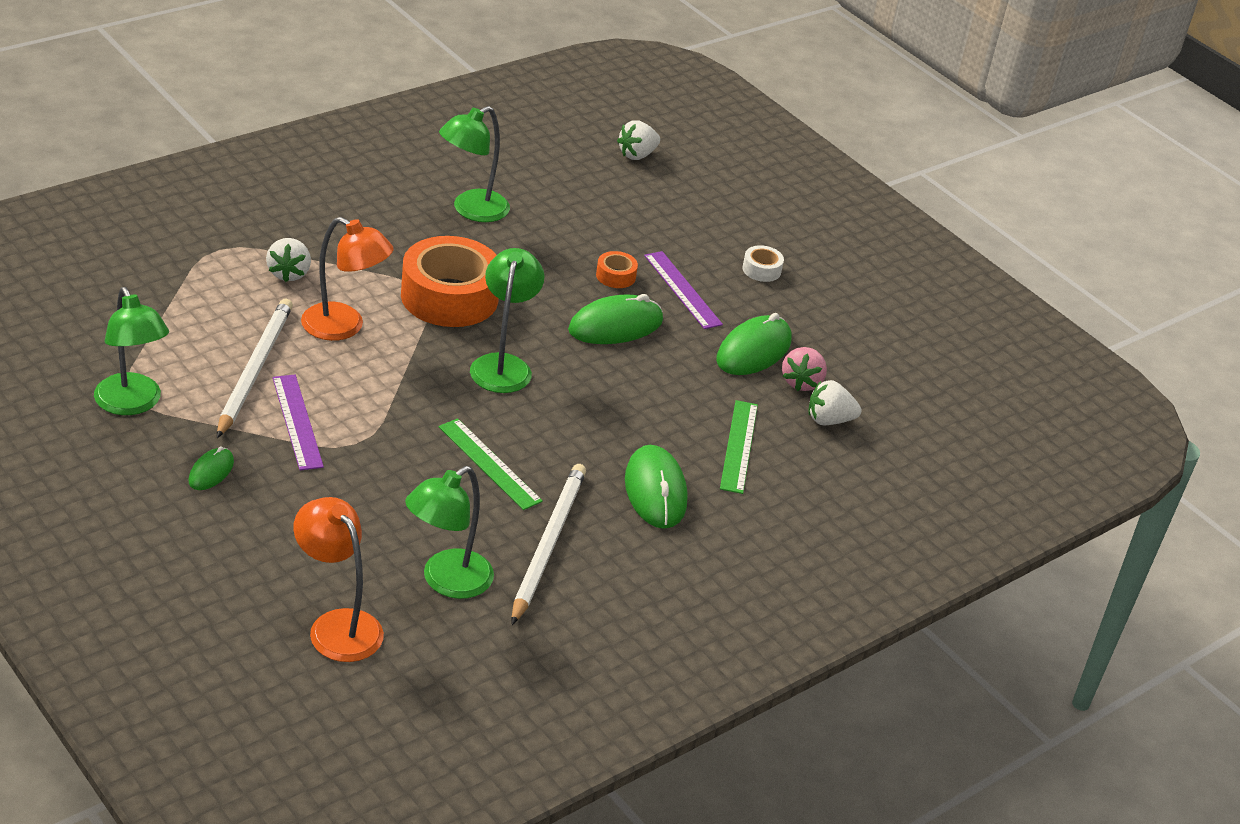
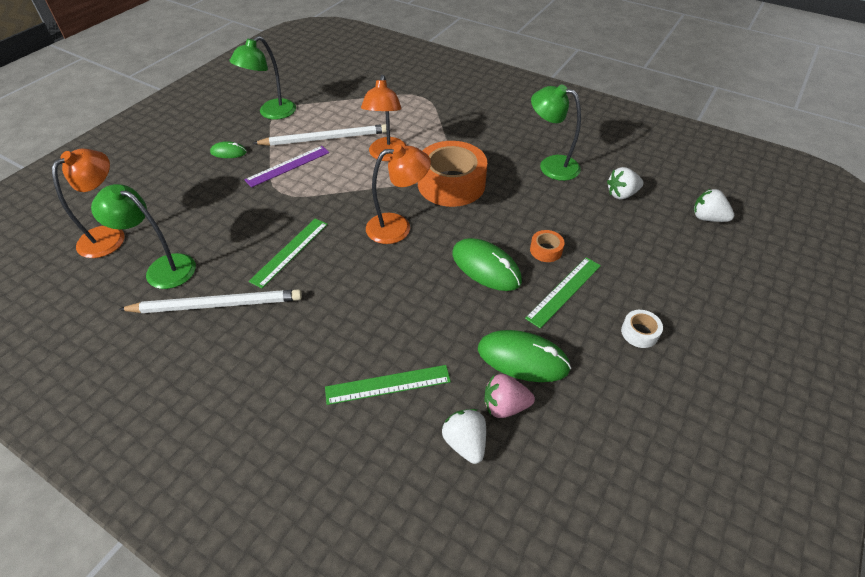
camera: 75 degrees right, 10 degrees up
(289, 273) = (421, 123): white strawberry -> white strawberry (621, 194)
(503, 365) = (398, 227): green lamp -> orange lamp
(655, 491) = (303, 346): green mouse -> none
(682, 290) = (564, 291): purple ruler -> green ruler

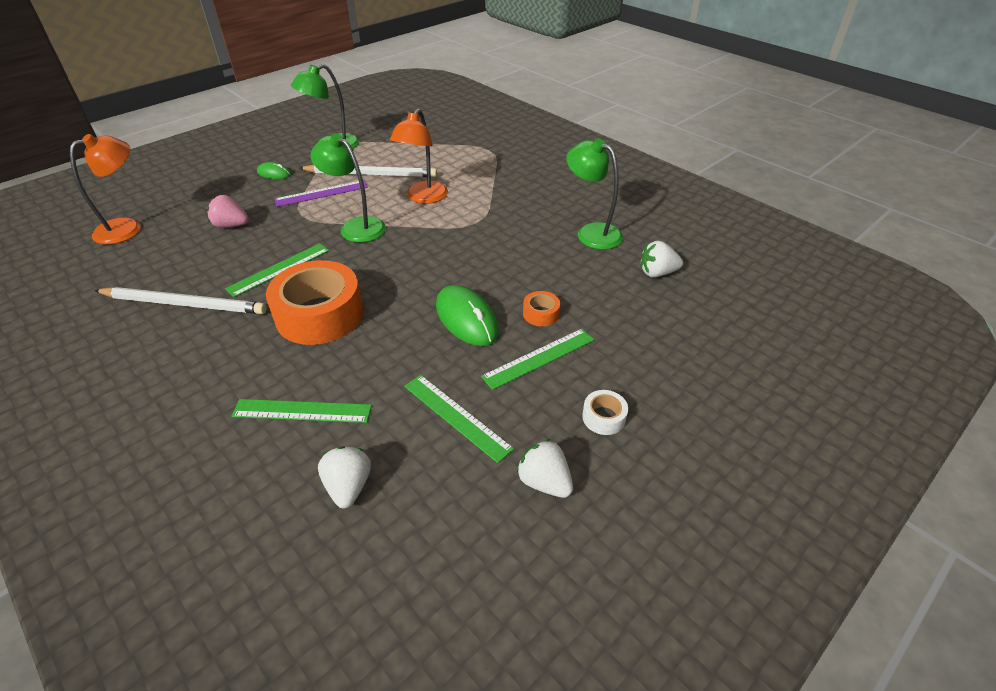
camera: 15 degrees right, 5 degrees down
(162, 268) = (156, 263): green lamp -> green lamp (356, 226)
(398, 227) = (397, 265): orange lamp -> none
(451, 184) = (474, 234): orange tape -> orange tape (319, 314)
(505, 406) = (411, 459): pink strawberry -> pink strawberry (231, 225)
(522, 359) = (456, 416): green mouse -> green ruler
(707, 218) = (748, 314): white strawberry -> white strawberry (544, 482)

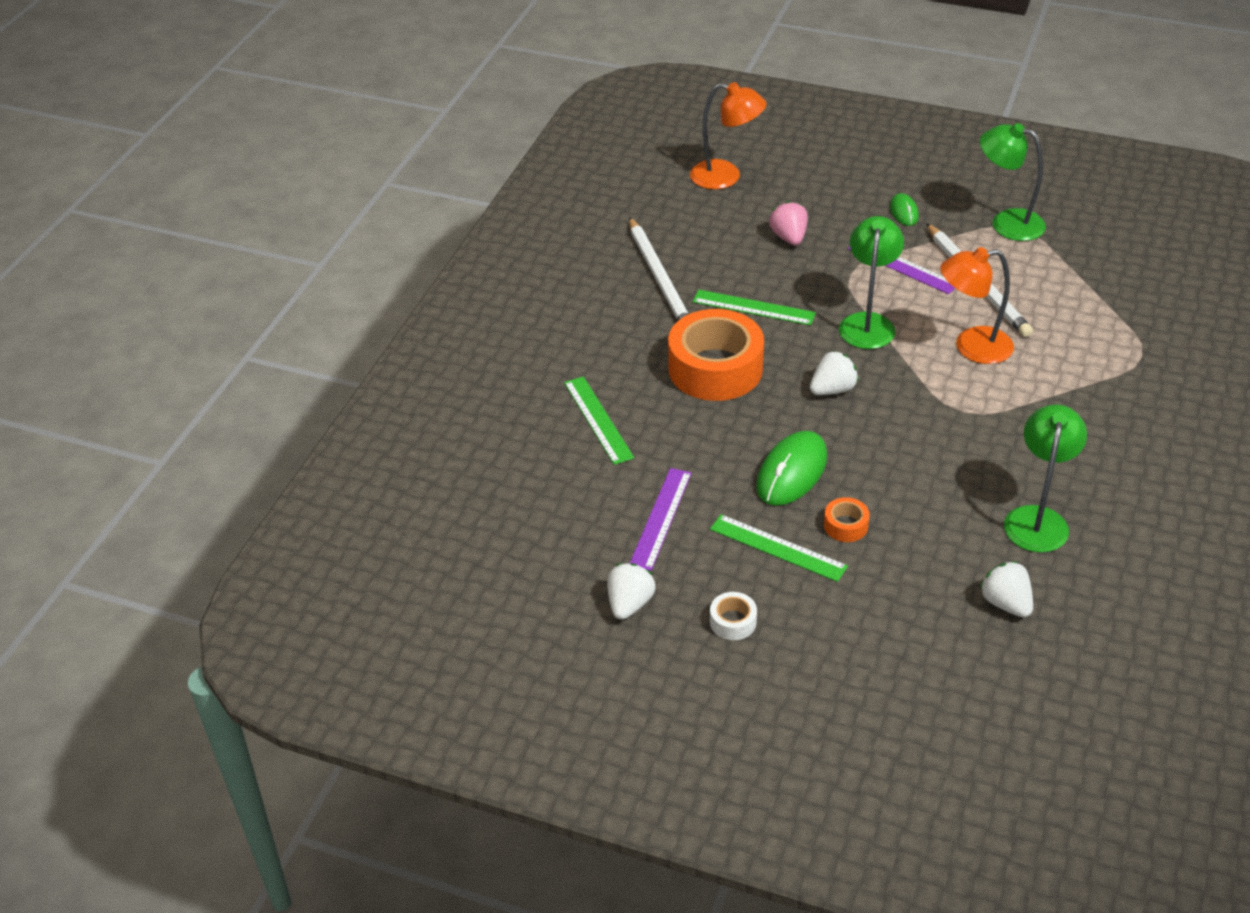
camera: 65 degrees right, 0 degrees up
(348, 486) = (546, 485): white strawberry -> white strawberry (832, 389)
(456, 416) = (661, 518): green ruler -> purple ruler

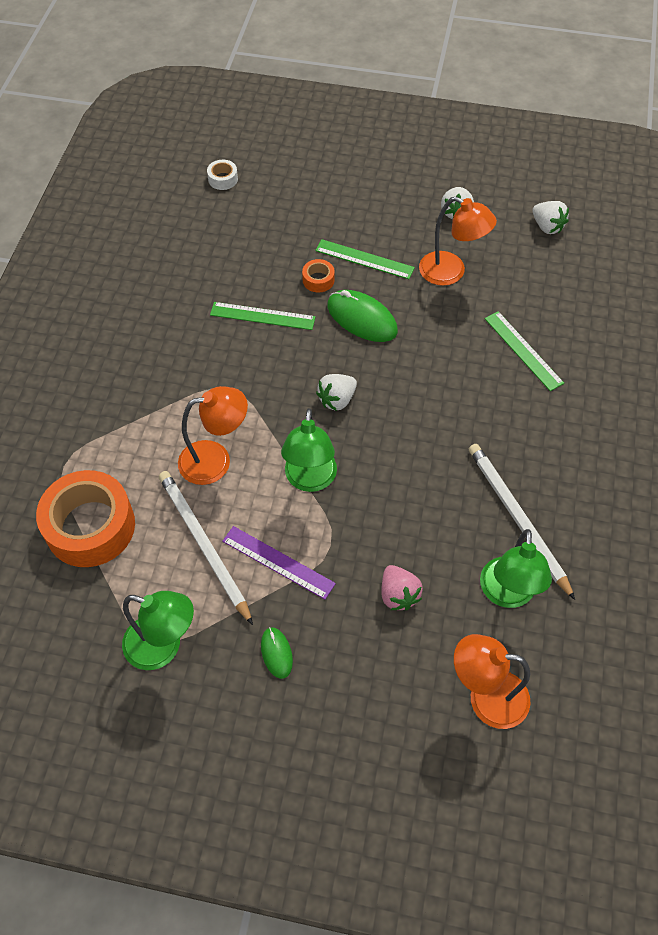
camera: 170 degrees right, 15 degrees up
(661, 518) = (451, 272): purple ruler -> orange lamp
(715, 368) = (440, 412): orange tape -> orange tape (90, 526)
(733, 622) = (386, 208): white tape -> white tape (223, 179)
(753, 308) = (419, 488): green ruler -> green ruler (262, 316)
(791, 472) = (362, 319): green mouse -> green mouse turned 75 degrees counterclockwise
(1006, 603) = (209, 236): white strawberry -> white strawberry (547, 227)
(1037, 519) = (180, 299): green lamp -> green lamp (507, 594)

